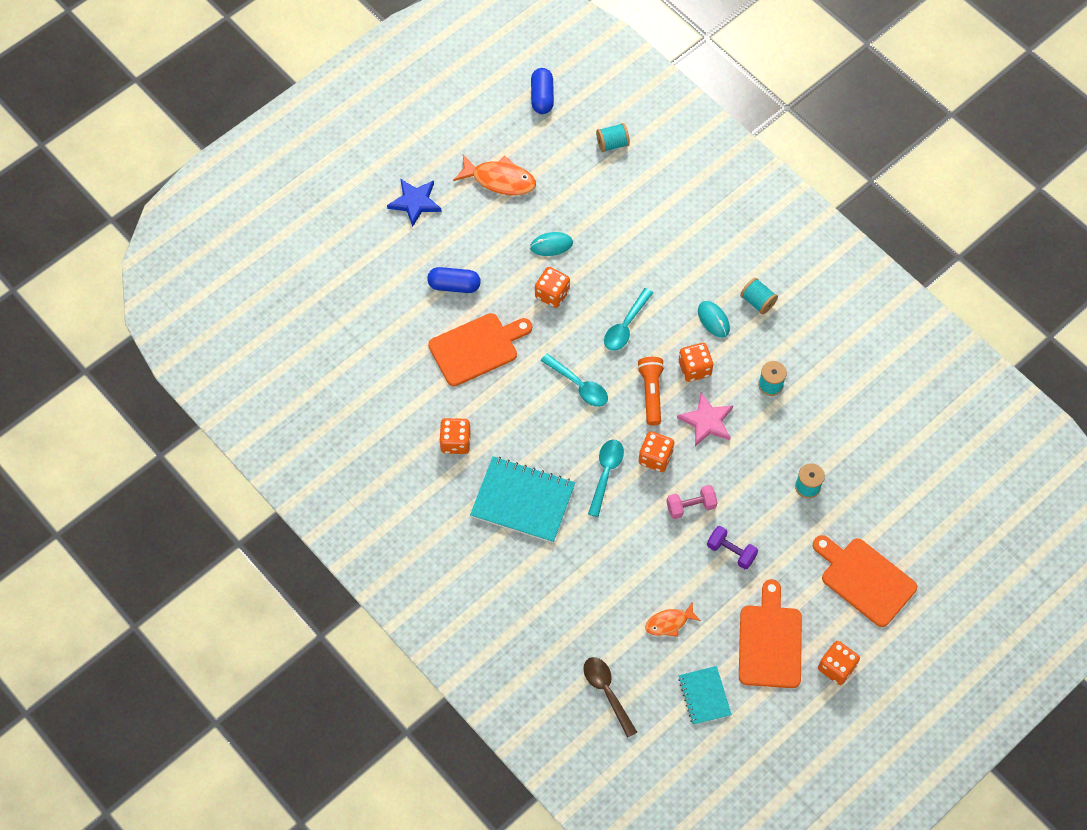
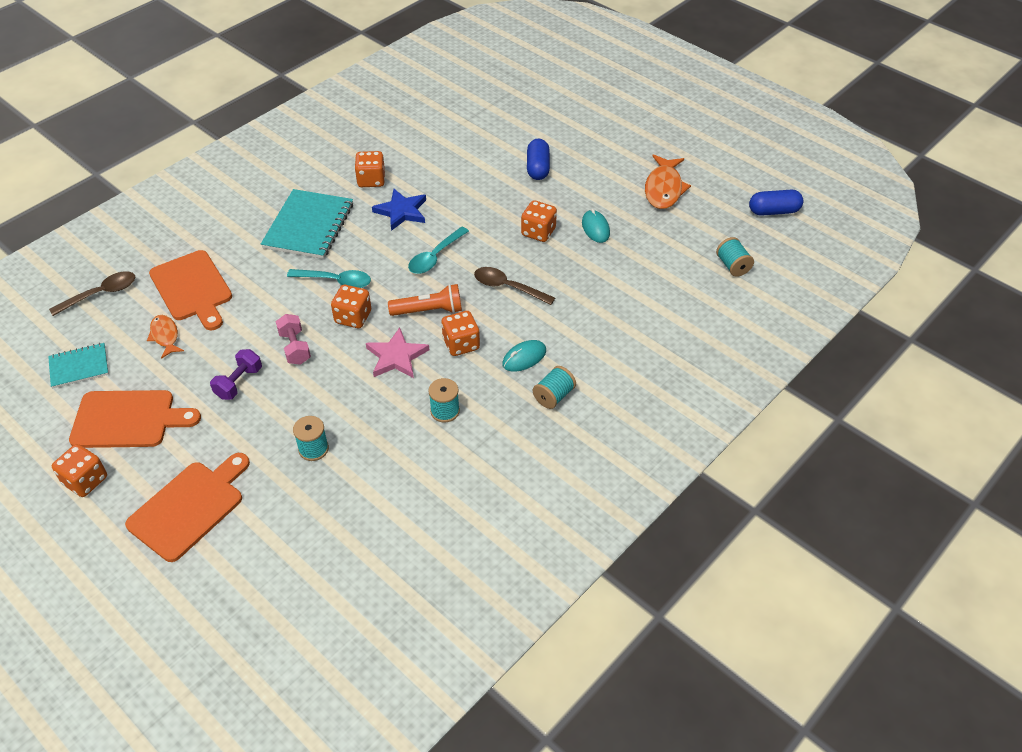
camera: 85 degrees right, 15 degrees down
(415, 202) = (624, 138): blue star -> blue star (401, 211)
(477, 348) = (471, 186): orange cutting board -> orange cutting board (192, 288)
(625, 326) = (507, 287): turquoise spoon -> brown spoon

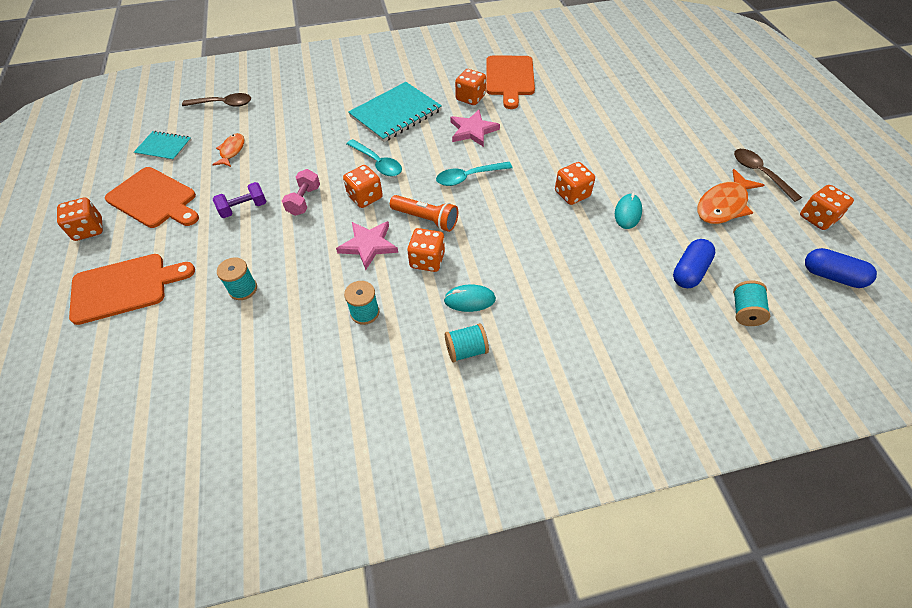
camera: 35 degrees right, 5 degrees up
(192, 288) = (279, 125): orange cutting board -> orange cutting board (509, 78)
(401, 211) = (473, 131): blue star -> pink star
(507, 287) = (506, 230): brown spoon -> brown spoon (759, 173)
(537, 168) = (614, 140): blue capsule -> blue capsule (689, 271)
(737, 170) = (817, 218): none -> orange dice

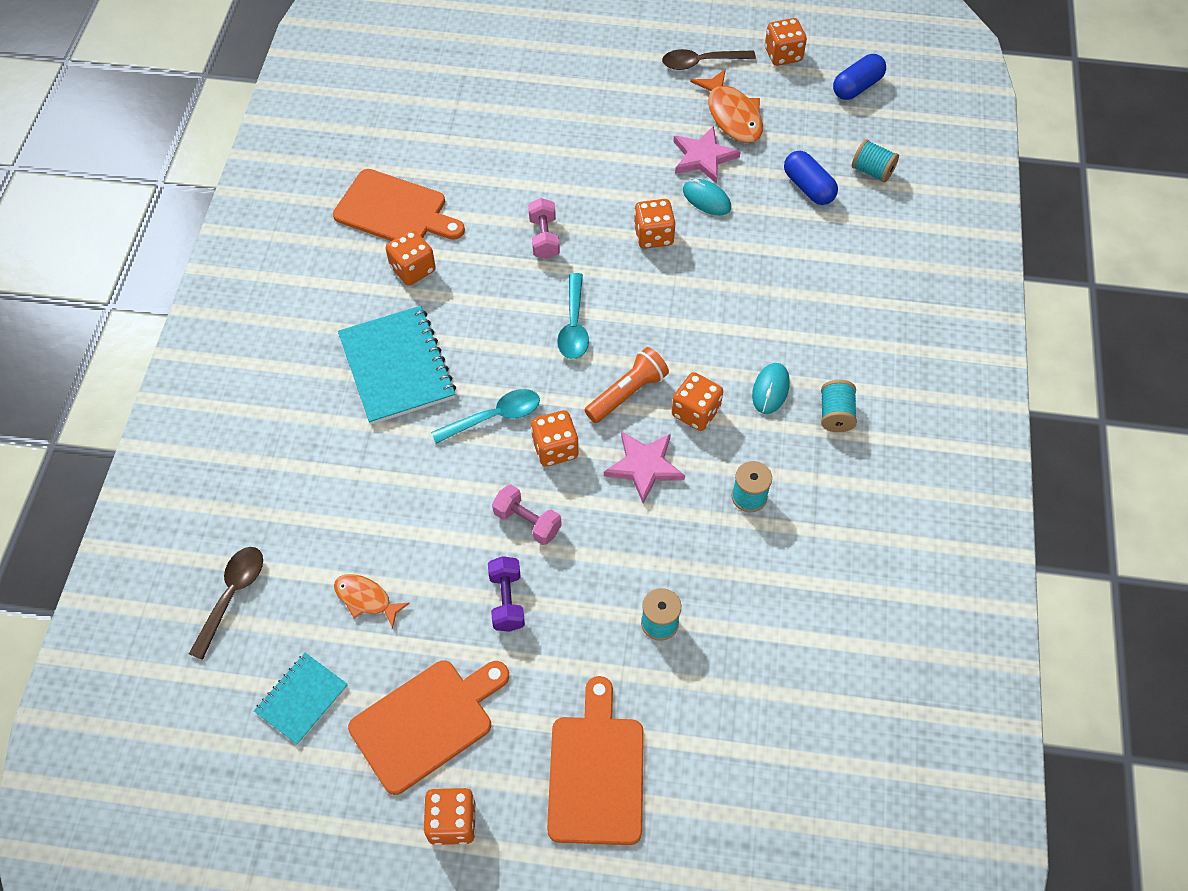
camera: 70 degrees left, 5 degrees up
(473, 131) = (485, 290): pink star -> pink star (703, 157)
(532, 143) = (544, 238): none -> pink dumbbell

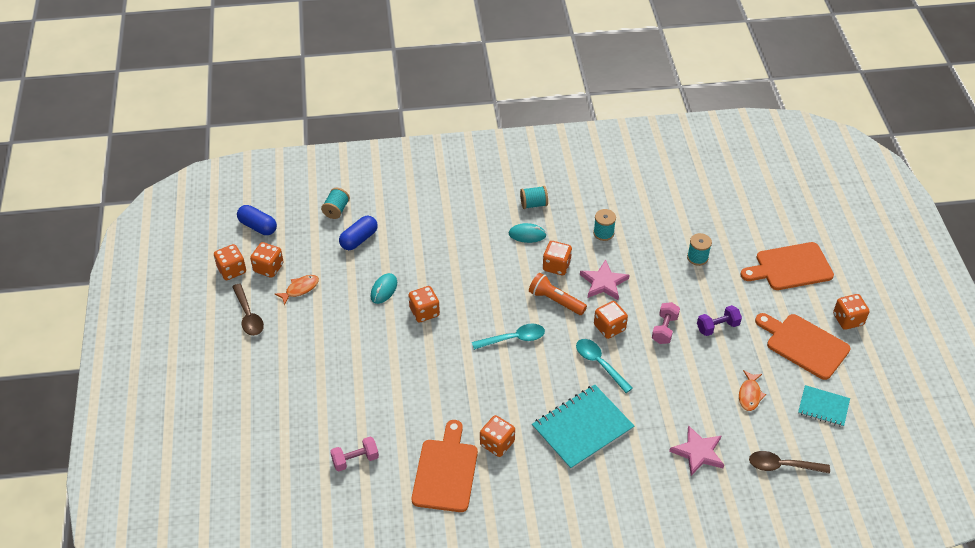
camera: 105 degrees left, 10 degrees down
(544, 238) = (444, 372): pink dumbbell -> pink dumbbell (355, 460)
(703, 157) = (345, 298): pink star -> pink star (698, 452)
(732, 115) = (300, 289): orange fish -> orange fish, size x0.61
(778, 89) = (268, 268): none -> orange dice

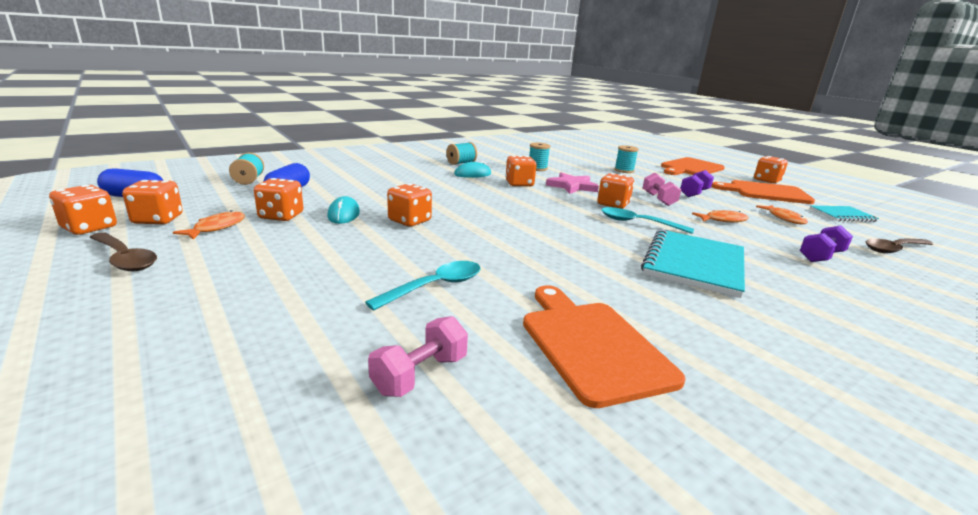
camera: 30 degrees left, 25 degrees down
(497, 443) = (622, 298): orange dice -> orange dice (281, 216)
(514, 339) = (532, 222): turquoise spoon -> turquoise spoon (435, 286)
(555, 301) = (543, 198): orange flashlight -> none
(683, 380) = (723, 220): none -> orange fish
(698, 452) = (821, 256): pink star -> purple dumbbell

